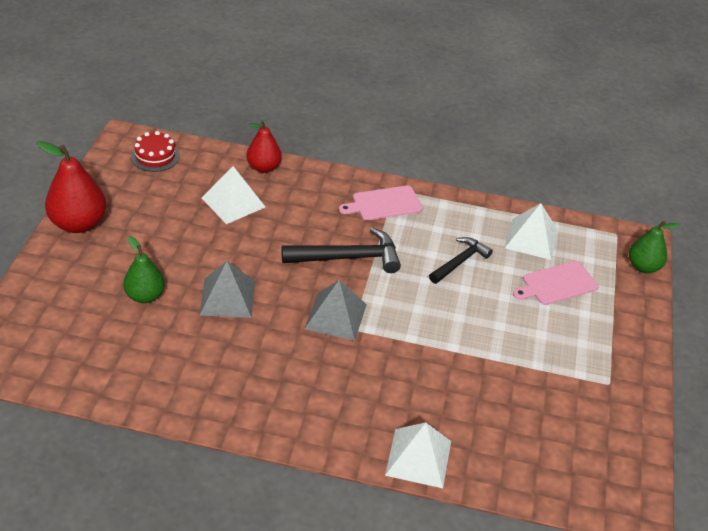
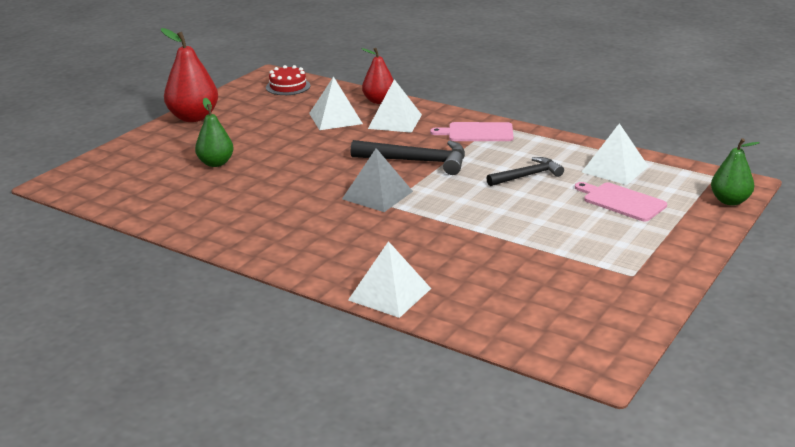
camera: 25 degrees right, 15 degrees down
(227, 297) = (286, 172): grey pyramid -> none
(296, 198) = (395, 121): none -> white pyramid
(557, 284) = (621, 201): pink cutting board -> pink cutting board turned 45 degrees clockwise

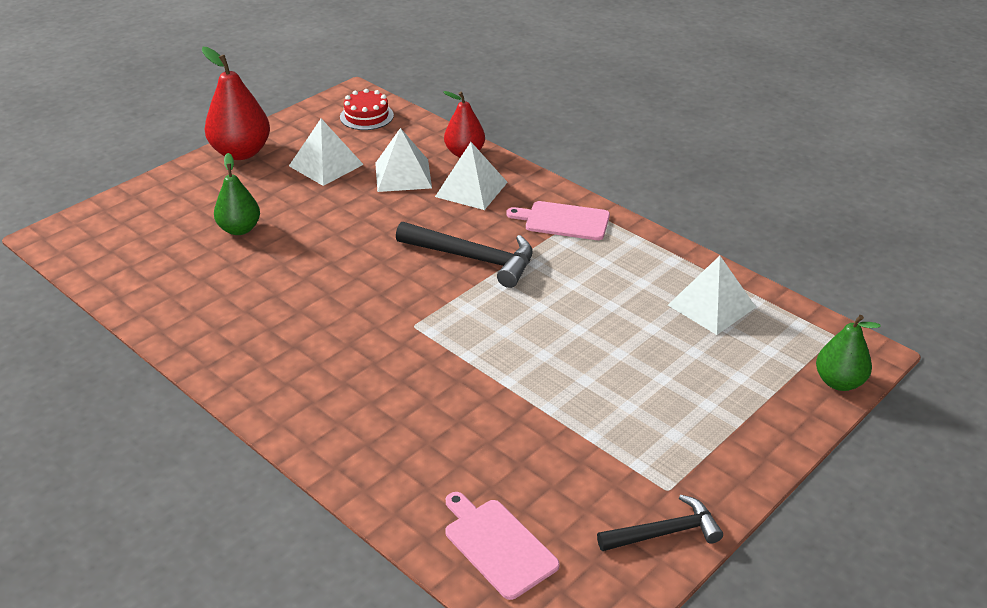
camera: 10 degrees right, 10 degrees up
(377, 195) = (406, 307): grey pyramid -> none
(390, 294) = (362, 472): white pyramid -> white pyramid (326, 165)
(527, 176) = (598, 301): black hammer -> black hammer (665, 532)
(621, 201) = (700, 362): pink cutting board -> pink cutting board (498, 545)

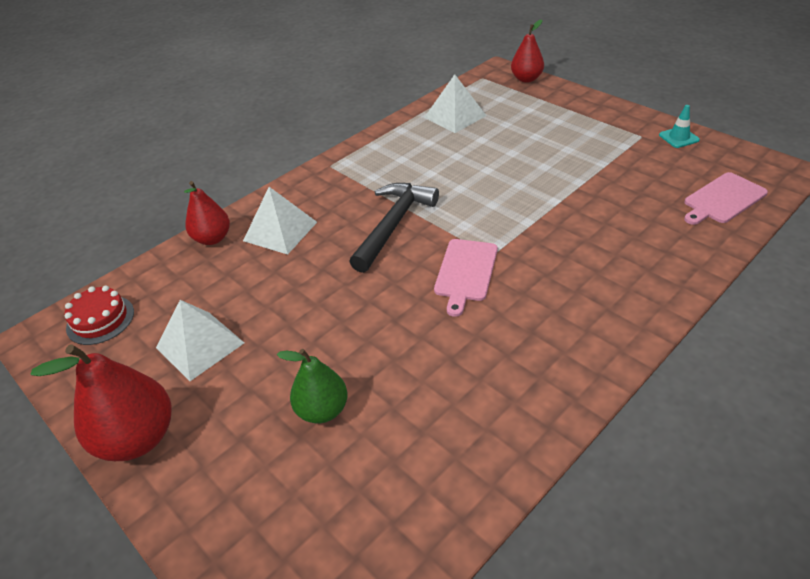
camera: 85 degrees left, 5 degrees up
(403, 175) = (241, 279): white pyramid -> none
(563, 221) = (342, 178): pink cutting board -> pink cutting board (465, 272)
(665, 532) = (678, 137): black hammer -> turquoise traffic cone
(839, 382) = (526, 79): green pear -> red pear

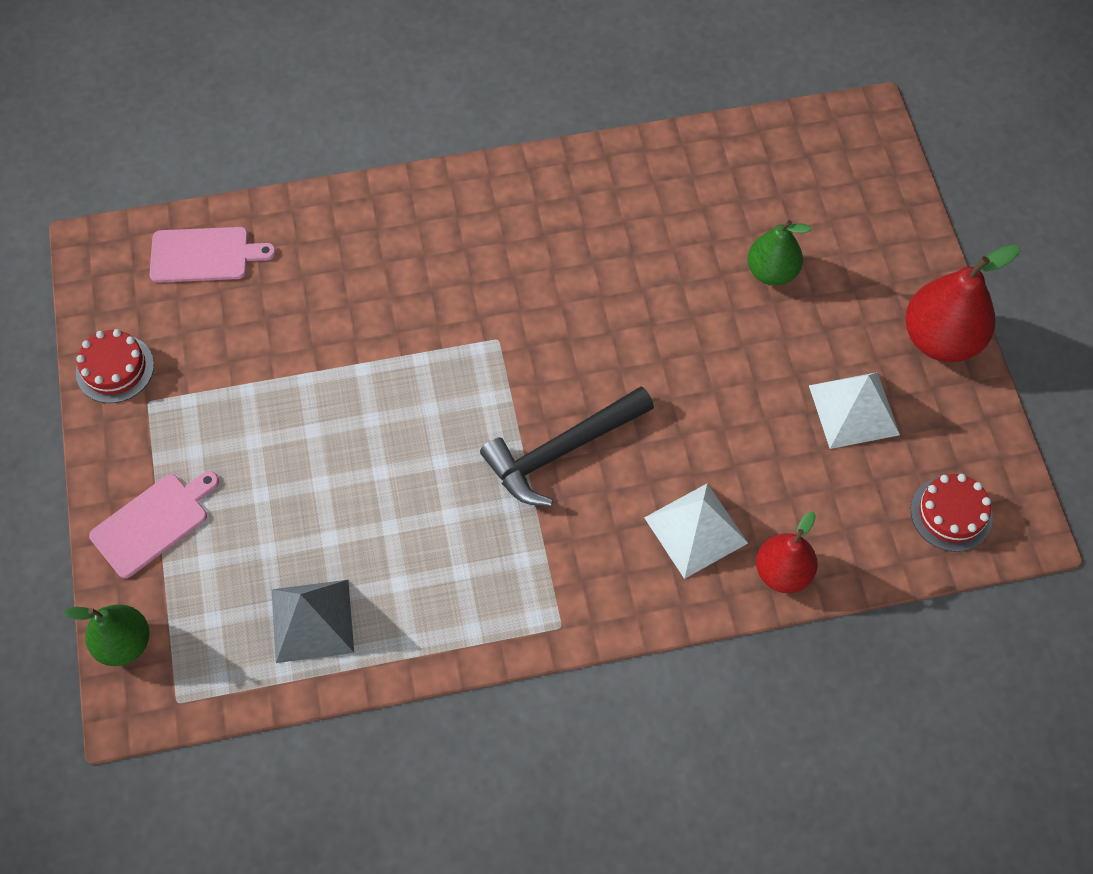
camera: 150 degrees left, 20 degrees up
(455, 116) = (312, 620): white pyramid -> grey pyramid
(465, 272) = (542, 334): pink cutting board -> pink cutting board (153, 523)
(526, 79) = (124, 643): red pear -> green pear
(678, 137) = (115, 368): turquoise traffic cone -> red cake

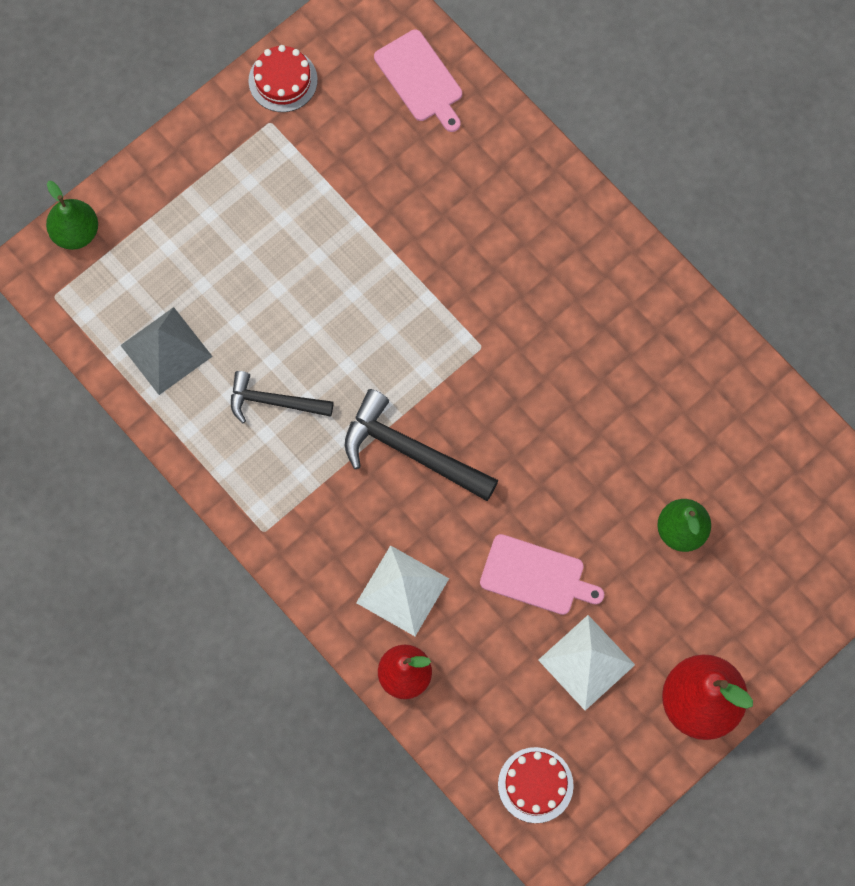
camera: 60 degrees right, 10 degrees up
(153, 523) = (176, 191): pink cutting board -> pink cutting board (536, 576)
(433, 547) = (273, 402): none -> black hammer

